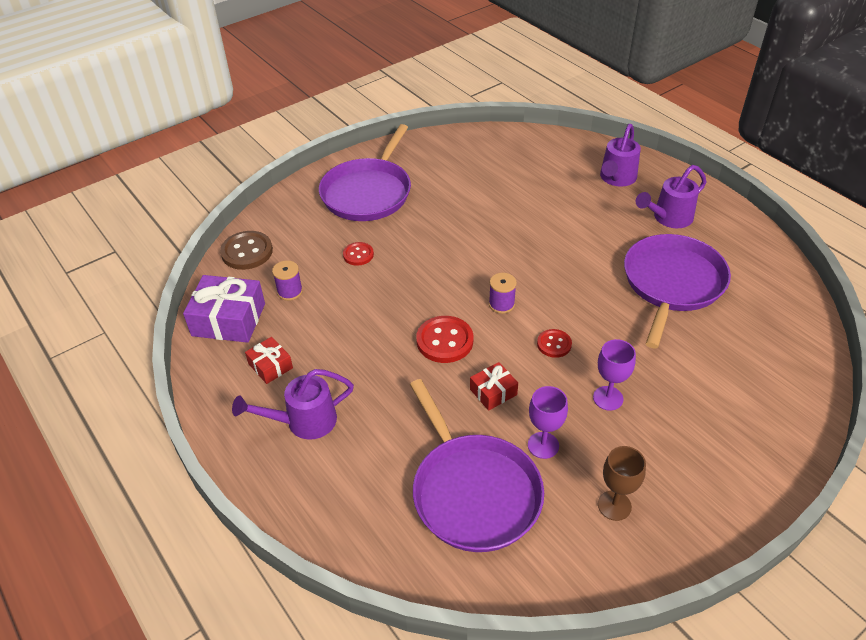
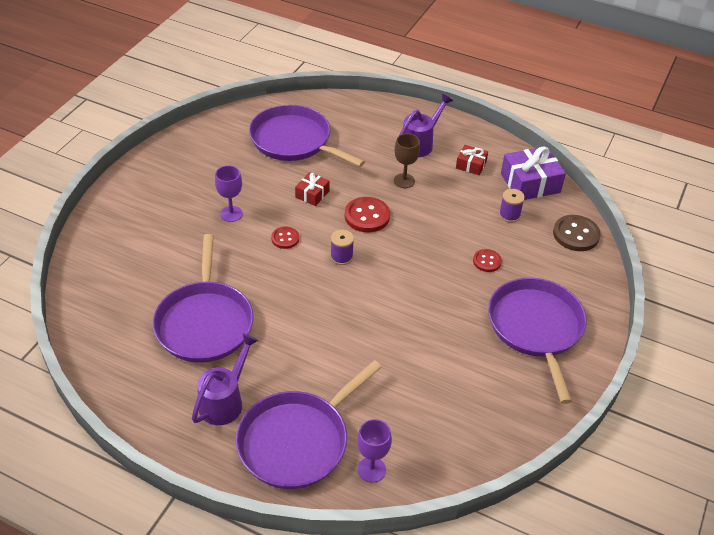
camera: 150 degrees right, 0 degrees up
(543, 445) = (264, 174): purple goblet -> purple goblet (371, 469)
(614, 505) = (208, 158): brown goblet -> brown goblet (404, 181)
(616, 178) = (297, 441): purple watering can -> purple pan

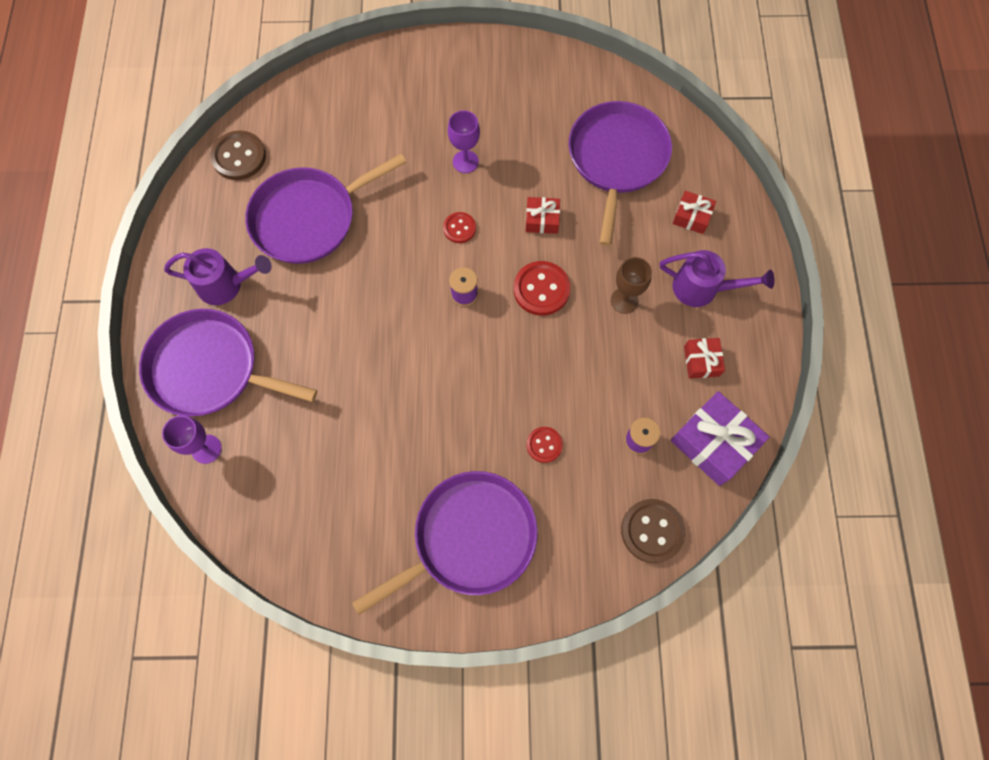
camera: 65 degrees right, 25 degrees up
(105, 348) = (239, 157): none -> brown button
(365, 127) = (691, 217): none -> red gift

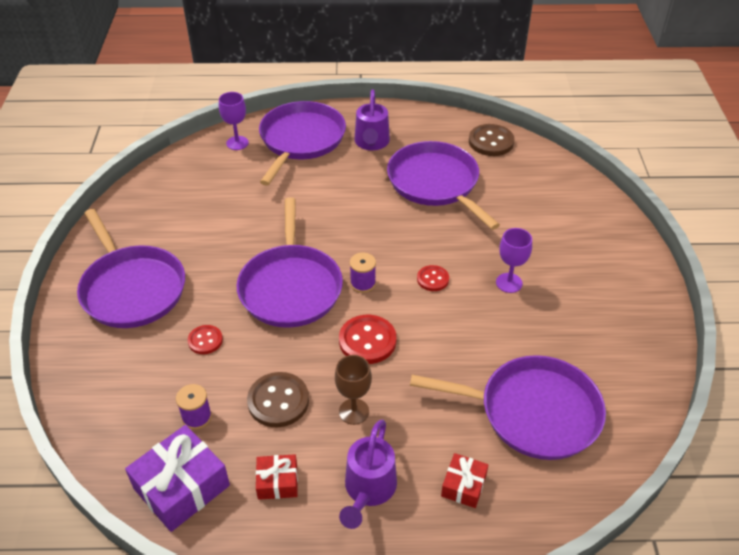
camera: 90 degrees right, 25 degrees down
(468, 365) = (290, 287): none -> purple pan
(542, 220) = (447, 342): red gift -> none
(652, 531) = (102, 423): brown button -> brown button (278, 401)

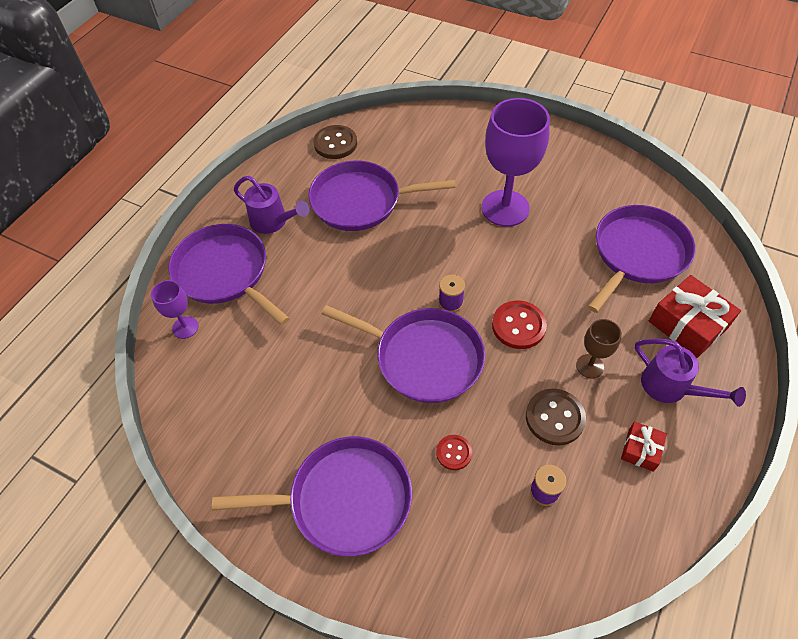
camera: 60 degrees left, 10 degrees up
(181, 487) = (619, 530): purple gift -> none
(433, 279) = (473, 253): red button -> none
(463, 485) = (687, 324): red gift -> red gift, size x1.83
(509, 283) = (505, 208): purple goblet -> purple goblet, size x2.06

